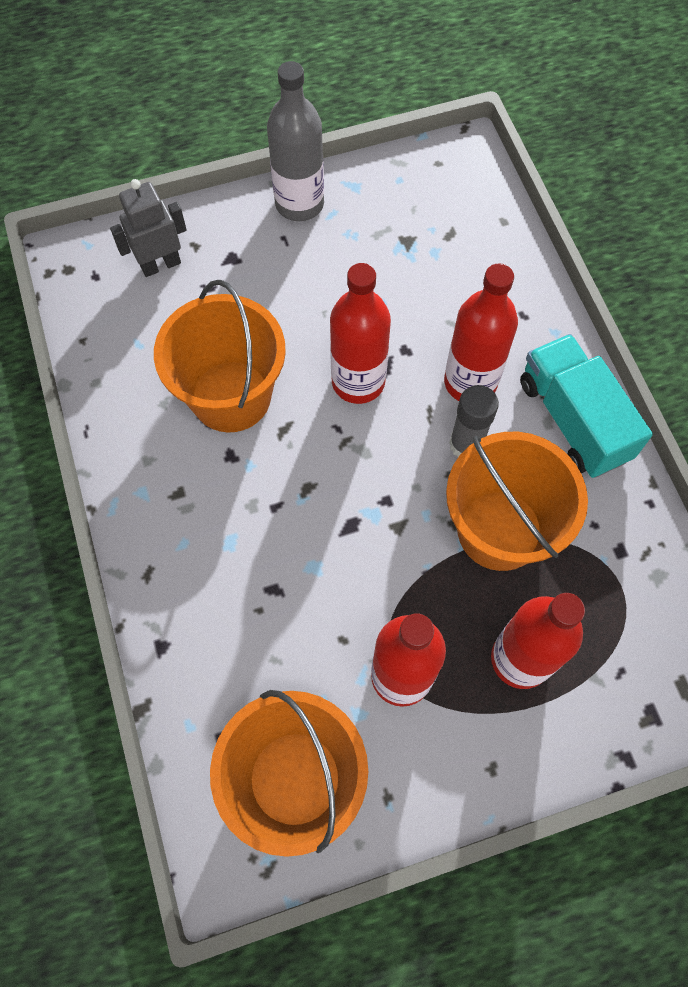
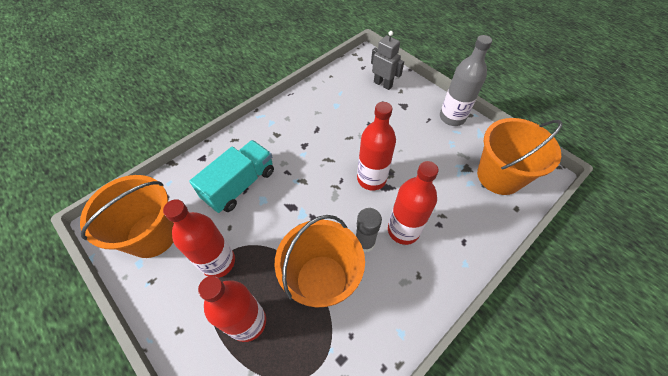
camera: 65 degrees right, 10 degrees down
(231, 396) = (334, 133): orange bucket -> orange bucket (499, 176)
(573, 420) = (413, 296): turquoise truck -> turquoise truck (240, 185)

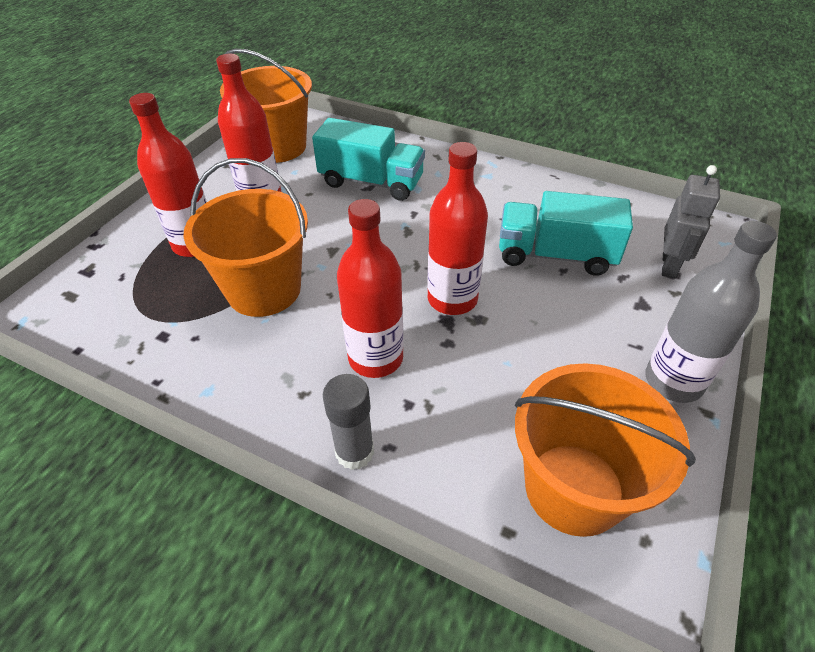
camera: 70 degrees right, 10 degrees down
(356, 121) = (555, 255): none -> turquoise truck
(364, 242) = (336, 318): grey glue stick -> grey glue stick (354, 452)

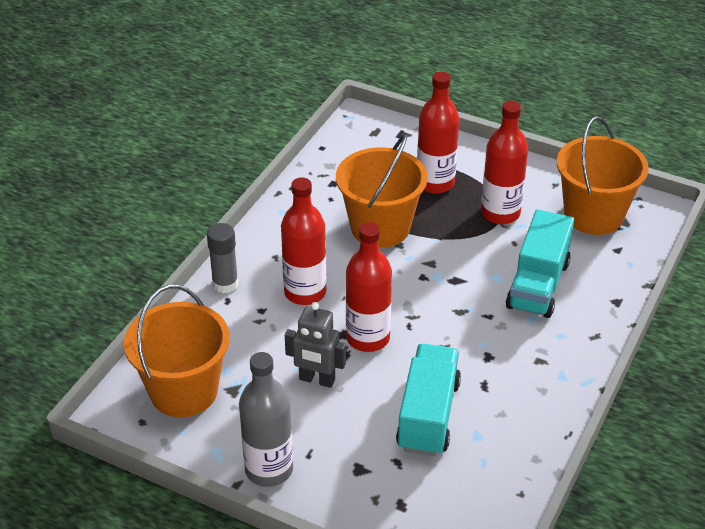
camera: 90 degrees right, 5 degrees down
(669, 265) = (414, 504): grey robot -> grey robot (317, 380)

